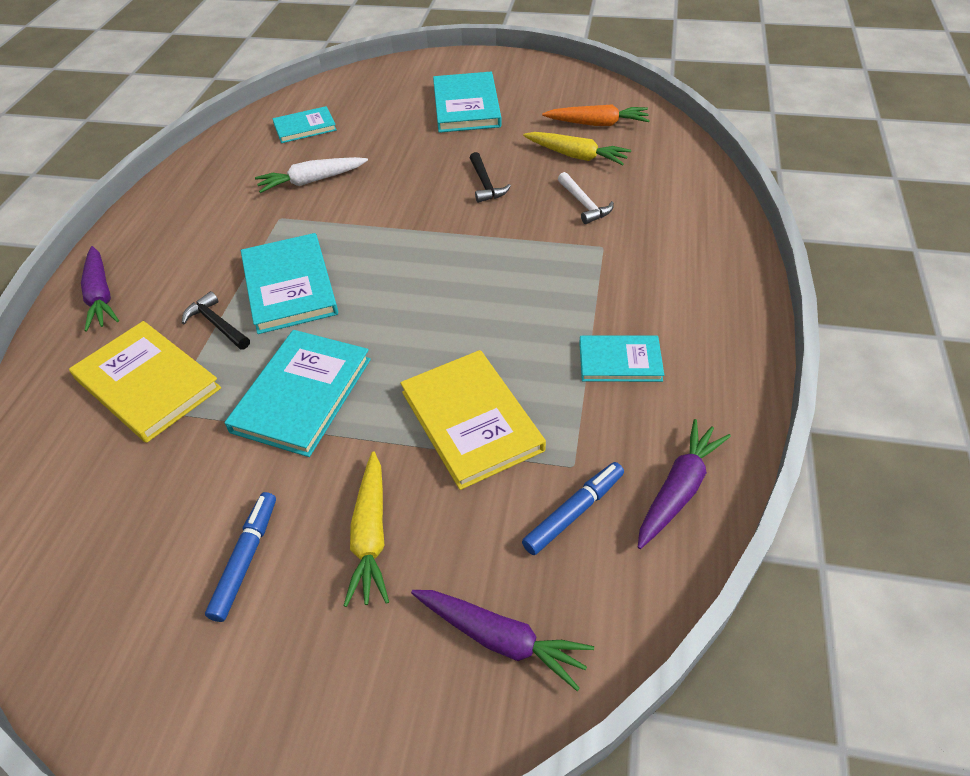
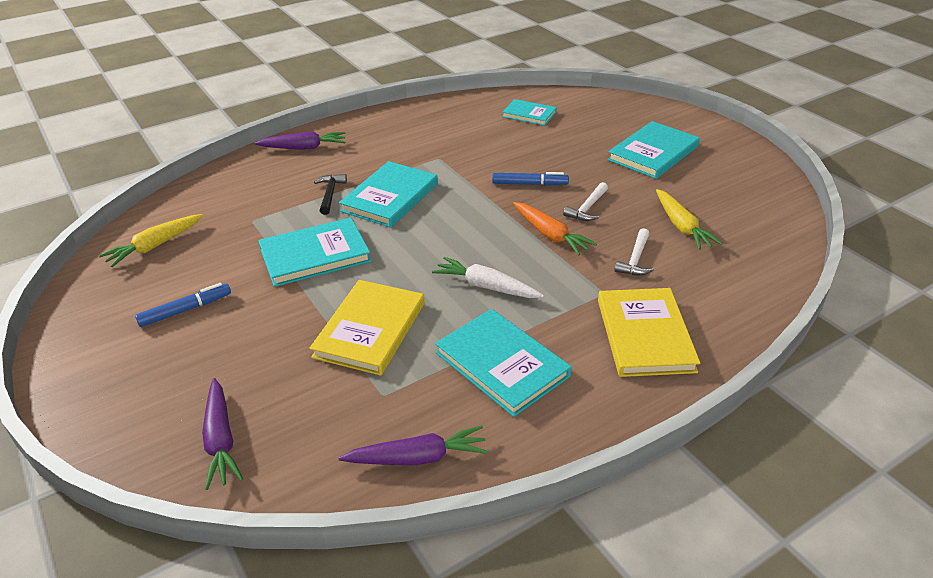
camera: 45 degrees right, 10 degrees down
(101, 296) = (304, 148): purple carrot -> purple carrot turned 120 degrees counterclockwise
(147, 384) = (263, 202): yellow book -> yellow book (645, 335)
(312, 181) = (486, 147): white carrot -> white carrot (486, 286)
(371, 535) = (243, 344): yellow carrot -> yellow carrot (155, 246)
(485, 184) = (587, 208): black hammer -> white hammer
(574, 512) = (345, 417): blue marker -> blue marker (529, 184)
(597, 124) = (735, 214): orange carrot -> orange carrot (550, 235)
(620, 361) = (502, 364): turquoise book -> turquoise book, size x1.63

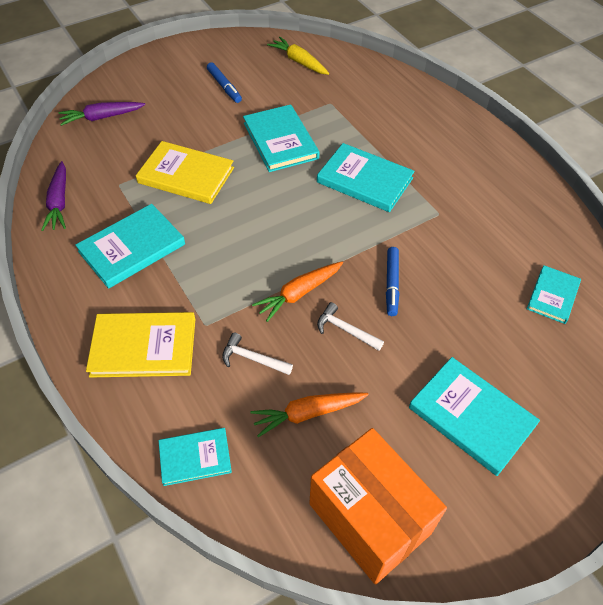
camera: 90 degrees right, 15 degrees up
(304, 148) = (449, 120): purple carrot -> none
(330, 194) = (369, 143): black hammer -> none
(486, 286) = (226, 242): white carrot -> none
(681, 226) = (307, 413): yellow carrot -> orange carrot
(753, 287) = (195, 457): none -> turquoise book
(758, 197) = (369, 518): none -> orange box

